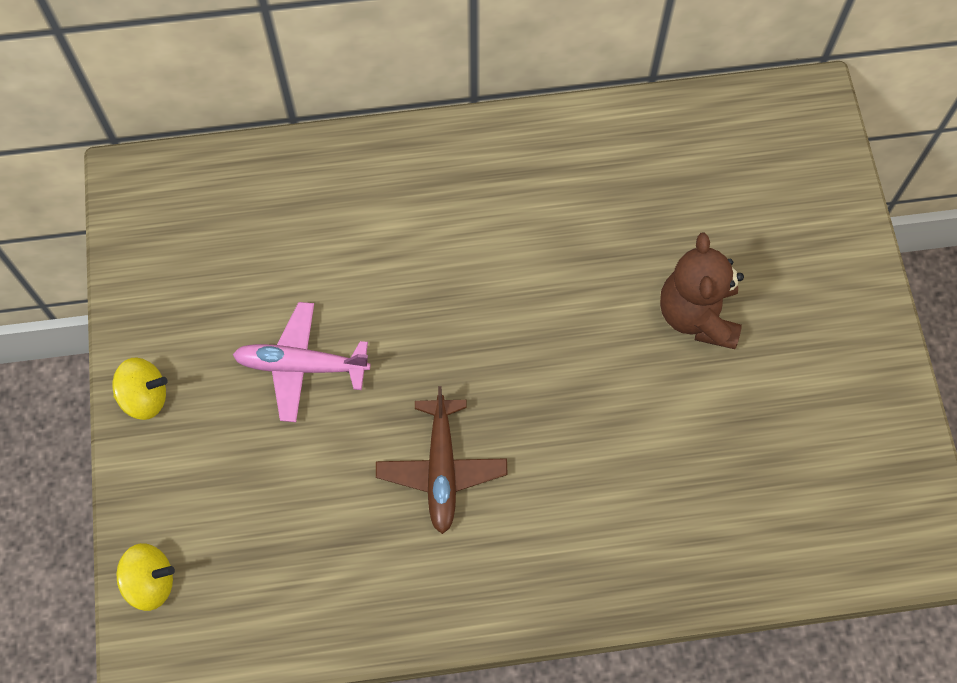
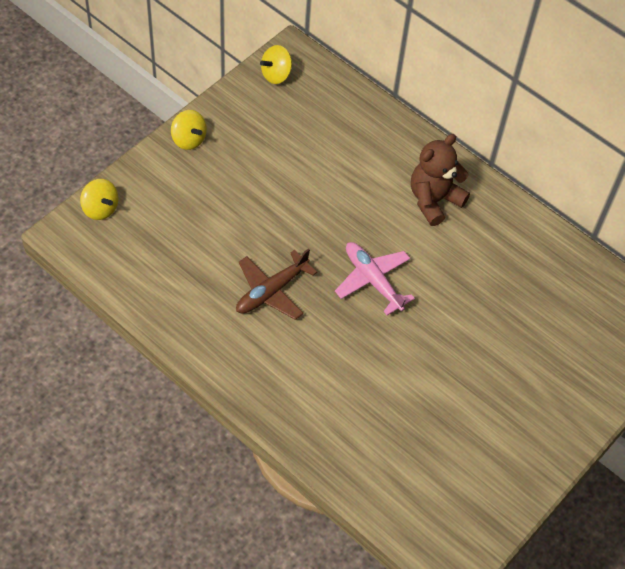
camera: 45 degrees right, 10 degrees down
(145, 223) = (276, 75): none -> yellow spinning top
(301, 366) = (267, 191): pink plane -> pink plane (373, 280)
(697, 315) = (474, 352): brown teddy bear -> brown teddy bear (434, 200)

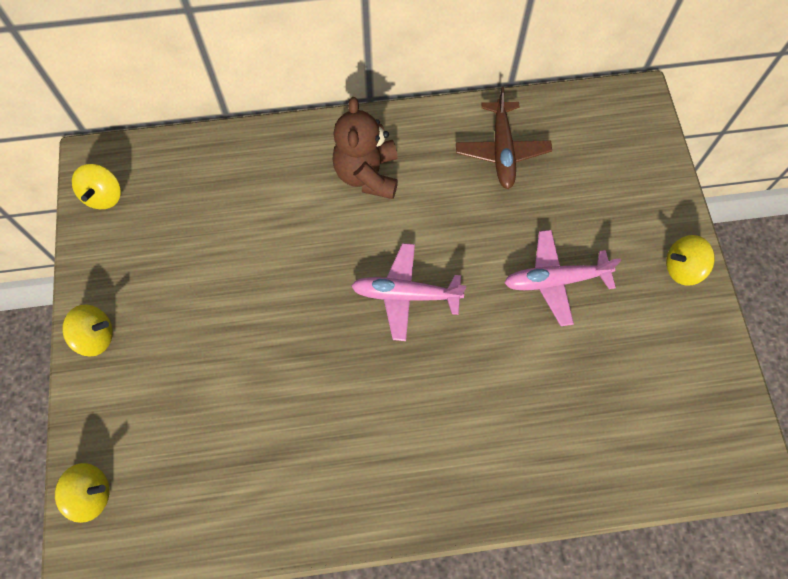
camera: 45 degrees left, 10 degrees up
(271, 291) = (339, 397): brown plane -> brown plane (502, 151)
(469, 360) = (555, 280): none -> pink plane
(558, 434) = (682, 268): none -> yellow spinning top

